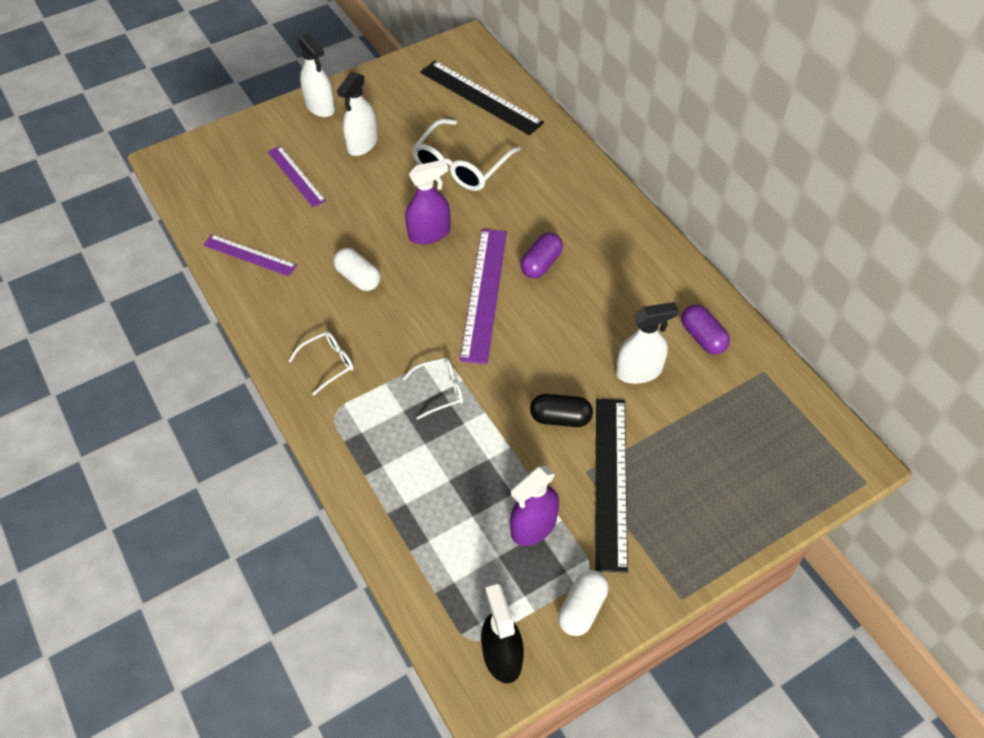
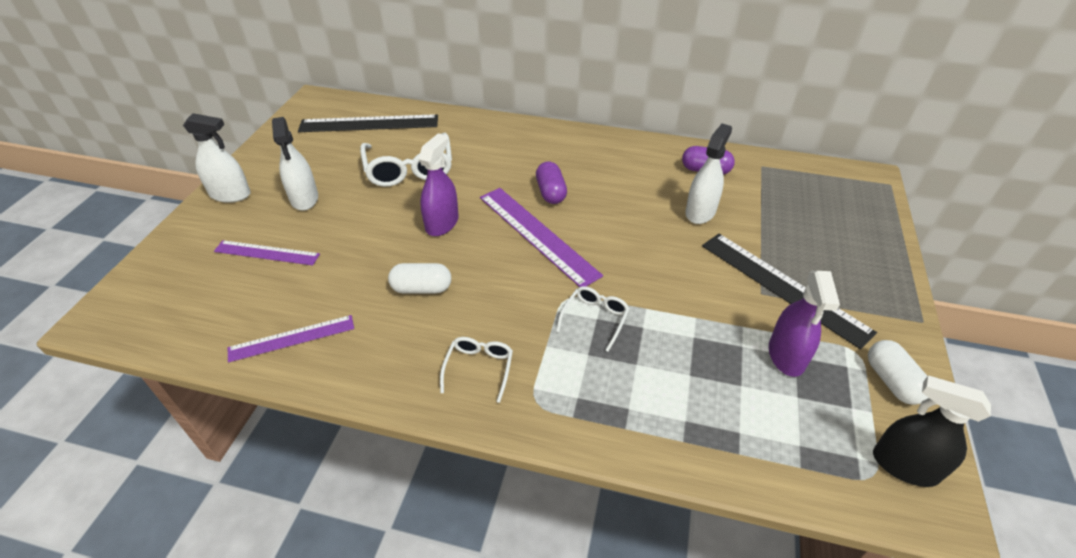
camera: 45 degrees left, 10 degrees down
(560, 418) = (698, 273): black capsule -> none

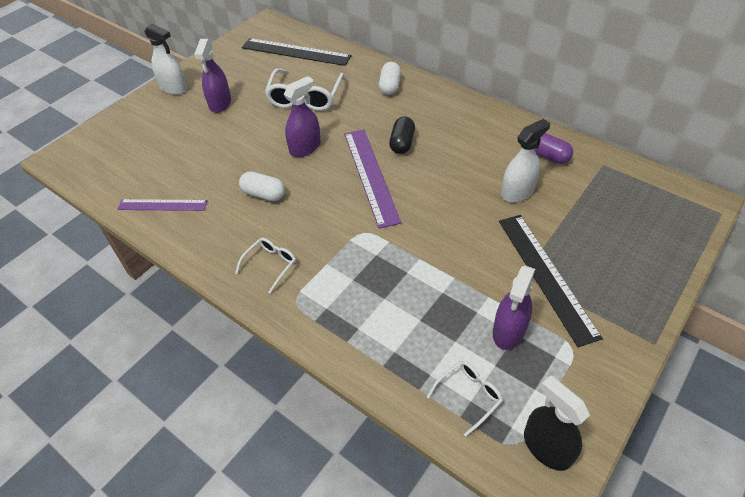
camera: 25 degrees right, 5 degrees up
(267, 253) = (176, 139): purple ruler -> none
(304, 198) = (220, 103): white spray bottle -> purple spray bottle
(550, 192) = (402, 143): purple capsule -> black capsule
(595, 319) = (374, 254): white glasses -> white glasses (469, 396)
(891, 381) = (586, 381): white capsule -> white capsule (390, 86)

